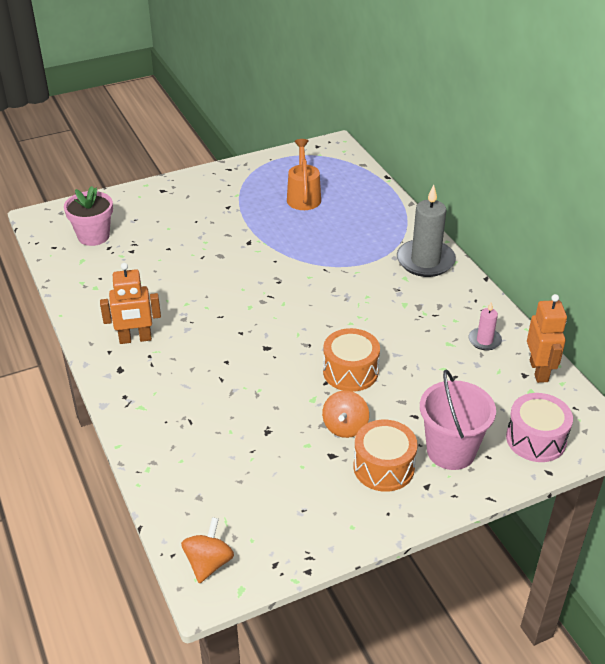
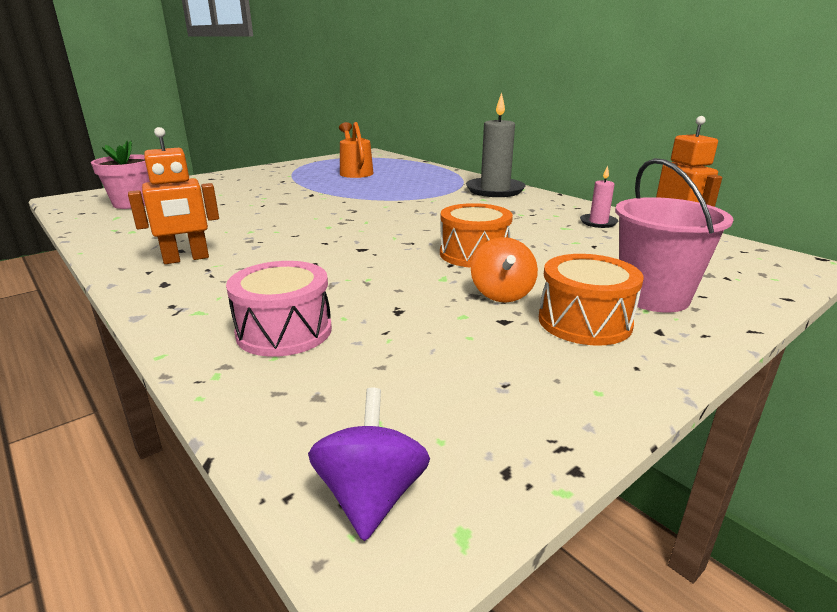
camera: 15 degrees left, 15 degrees down
(208, 563) = (371, 496): orange spinning top -> purple spinning top
(536, 439) = (736, 276): pink drum -> pink drum (284, 331)

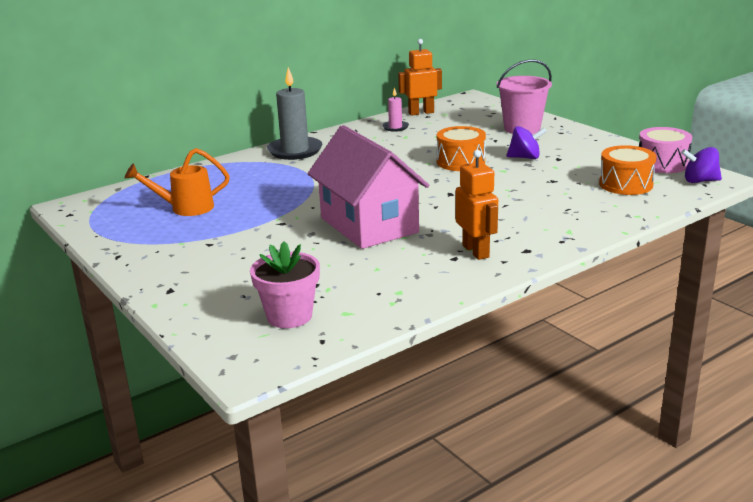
camera: 85 degrees left, 0 degrees up
(284, 331) = (587, 205): pink drum -> pink drum (662, 164)
(288, 219) = (368, 225): none -> pink house
(502, 294) = (525, 157): orange spinning top -> purple spinning top
(584, 322) = (555, 144): orange drum -> orange drum (625, 184)

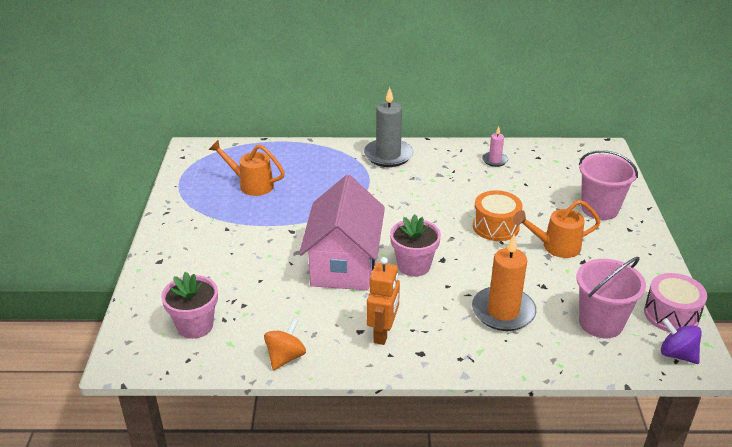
camera: 35 degrees right, 10 degrees up
(416, 299) = (285, 357): none -> orange spinning top
(421, 113) = (537, 151): orange robot -> none
(432, 205) = (414, 265): none -> pink flower pot
(525, 157) = (555, 247): purple spinning top -> orange watering can
(548, 204) = (503, 311): none -> orange candle
(625, 184) = (601, 323): orange drum -> pink bucket

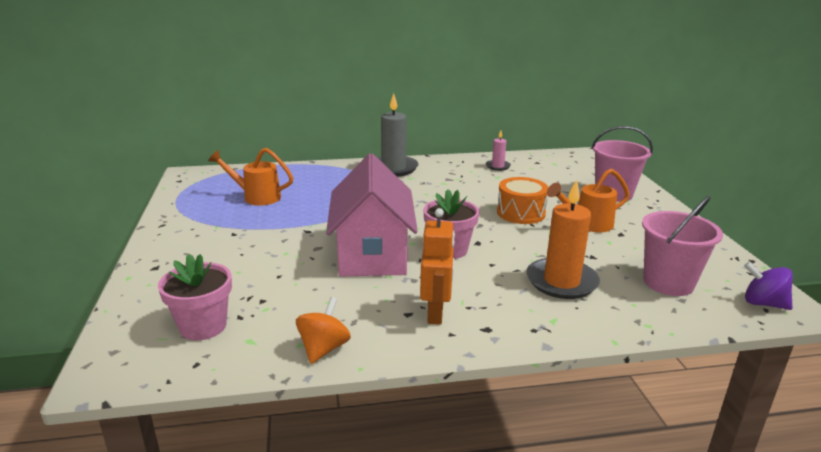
camera: 10 degrees left, 10 degrees down
(671, 314) = (733, 269): pink drum -> none

